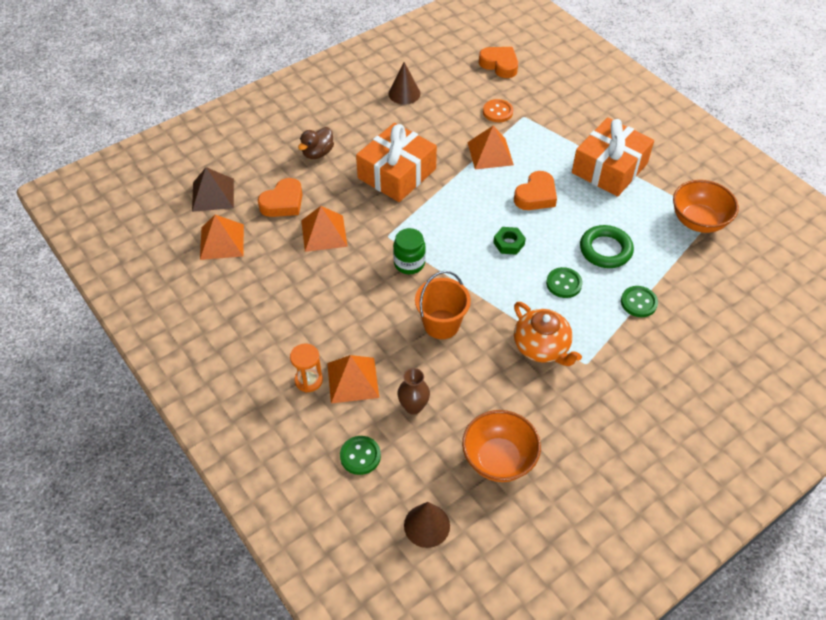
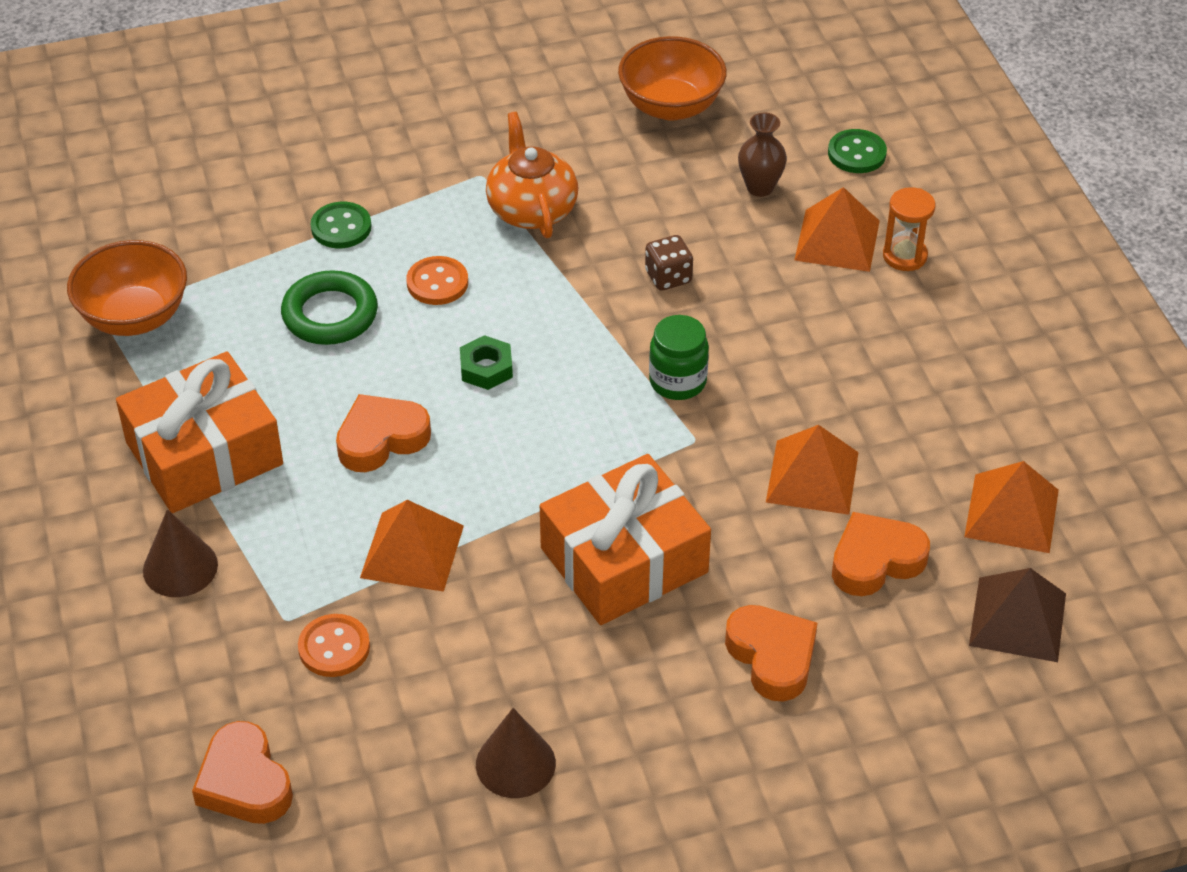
camera: 160 degrees left, 5 degrees down
(317, 153) = (772, 657): brown duck -> orange heart
(427, 525) = (796, 70): brown cone -> brown cone (180, 567)
(441, 324) = (668, 277): orange bucket -> brown dice
(564, 284) = (437, 283): green button -> orange button

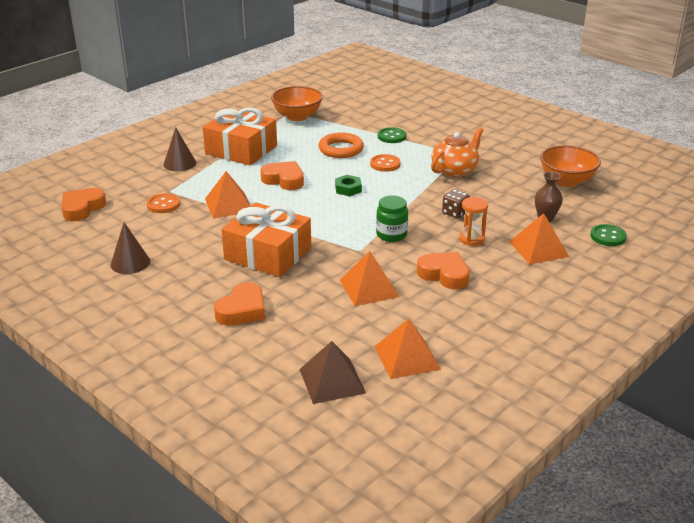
camera: 60 degrees right, 15 degrees down
(330, 314) = (341, 149): green ring -> orange ring
(875, 560) = (331, 323): orange heart -> orange heart (444, 274)
(904, 256) = (554, 271): orange hourglass -> orange hourglass (471, 239)

